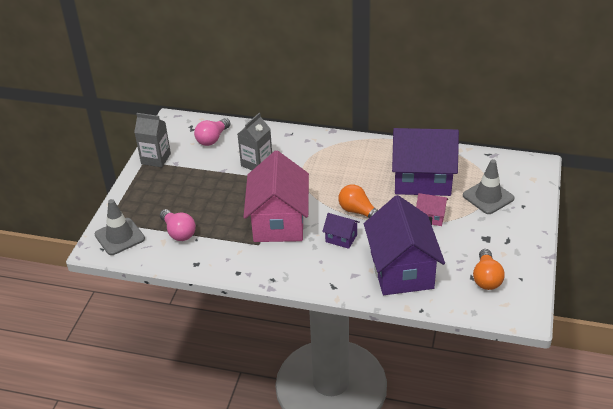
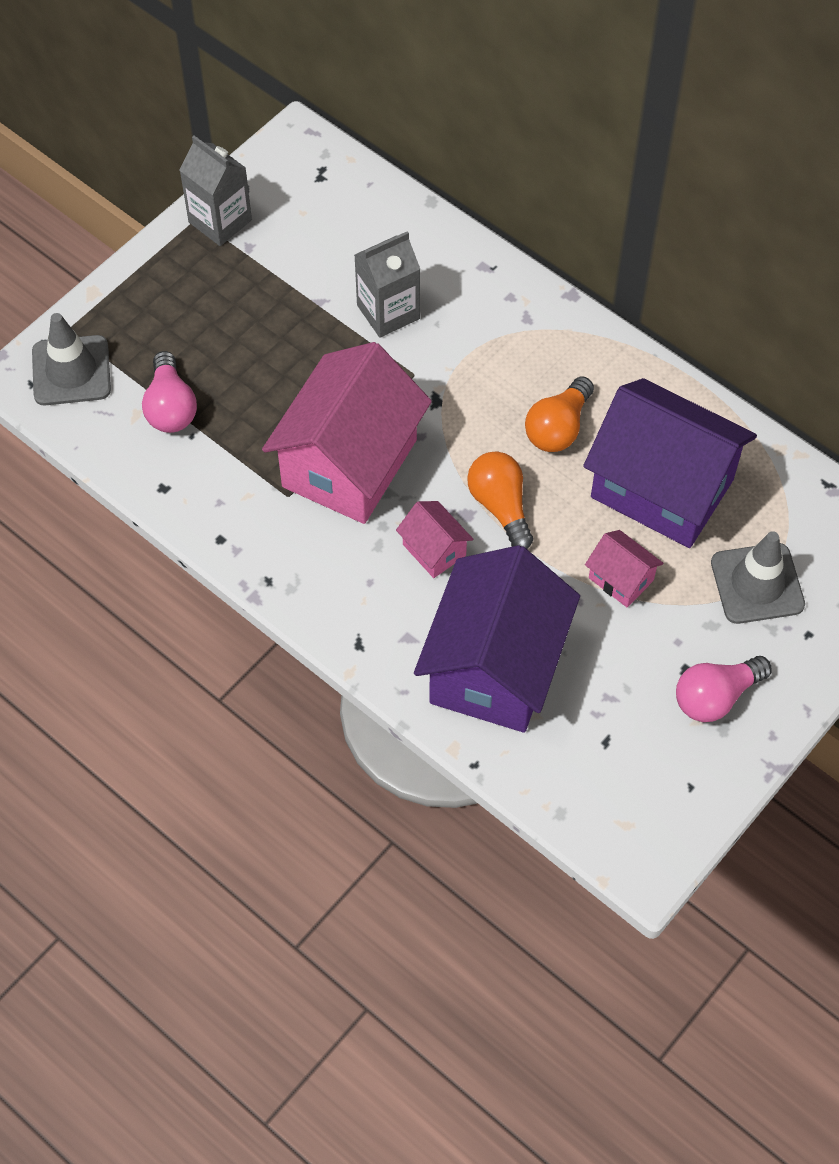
camera: 25 degrees right, 20 degrees up
(212, 139) = (343, 218): pink light bulb -> pink light bulb (715, 697)
(341, 238) = (434, 550): purple house -> pink house
(486, 278) = (630, 756): orange light bulb -> orange light bulb (558, 428)

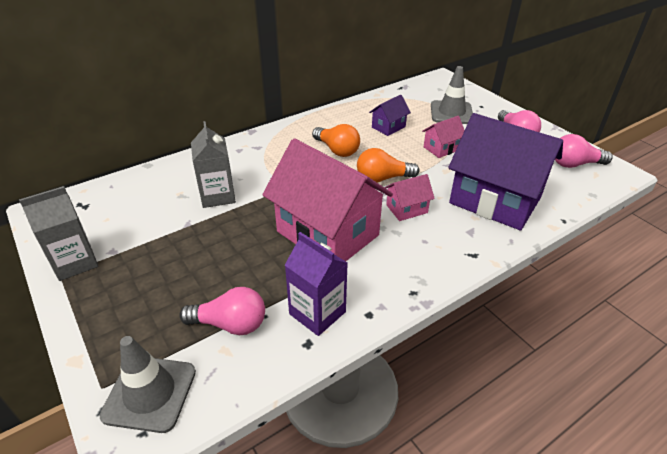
camera: 75 degrees left, 20 degrees down
(208, 486) = (317, 313): none -> purple carton
(646, 791) = (574, 164): none -> pink light bulb
(662, 488) = (388, 127): purple house -> purple house, size x0.44

